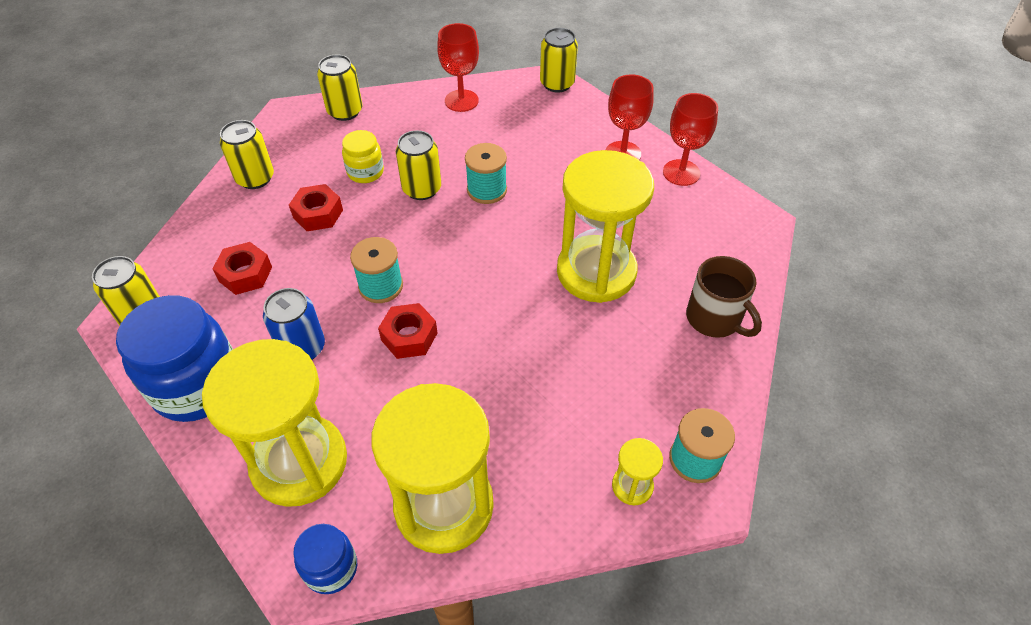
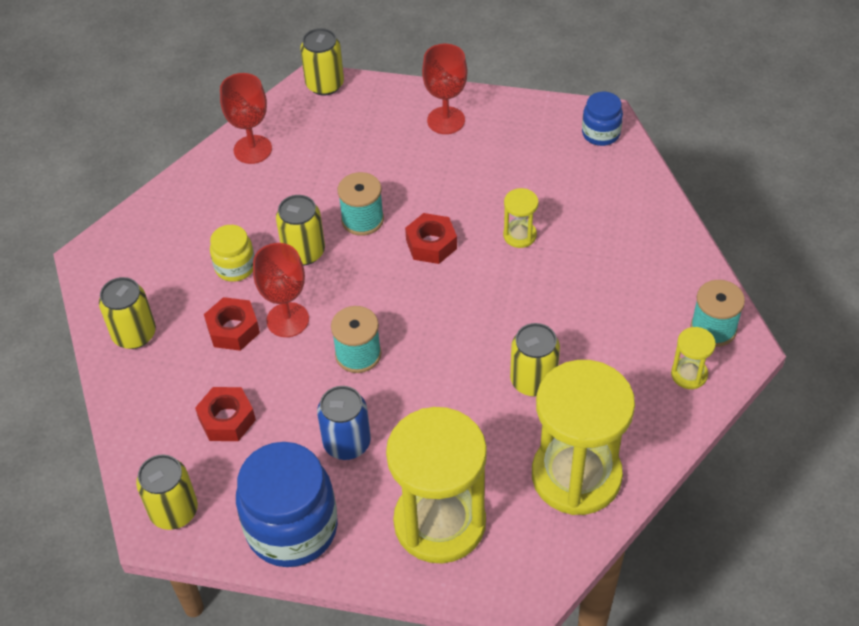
camera: 35 degrees left, 0 degrees up
(331, 568) = (540, 570): blue jar -> blue jar (600, 133)
(345, 111) = (149, 222): yellow can -> yellow can (533, 381)
(409, 336) = (424, 378): red nut -> red nut (431, 244)
(596, 272) = (519, 235): yellow hourglass -> yellow hourglass, size x0.42
(681, 172) = (509, 111): red goblet -> red goblet (287, 320)
(715, 319) = (639, 218): brown mug -> none

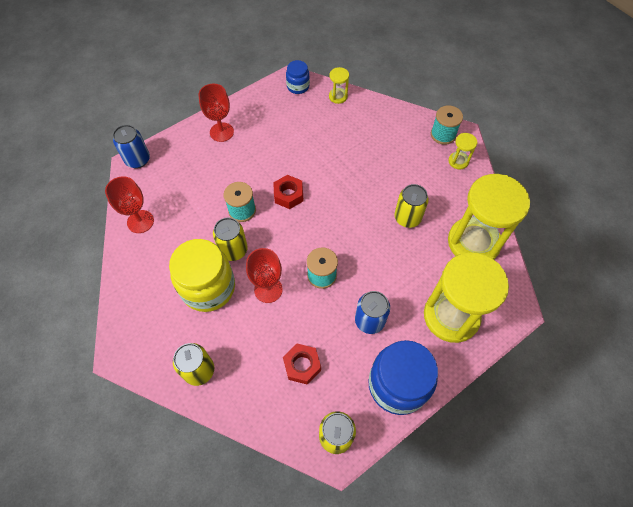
camera: 50 degrees left, 10 degrees up
(233, 329) = (247, 319): red nut -> none
(235, 267) = (208, 288): yellow jar -> yellow jar, size x1.94
(325, 84) = (138, 160): yellow can -> blue can
(519, 235) = (321, 158): yellow hourglass -> yellow hourglass (338, 96)

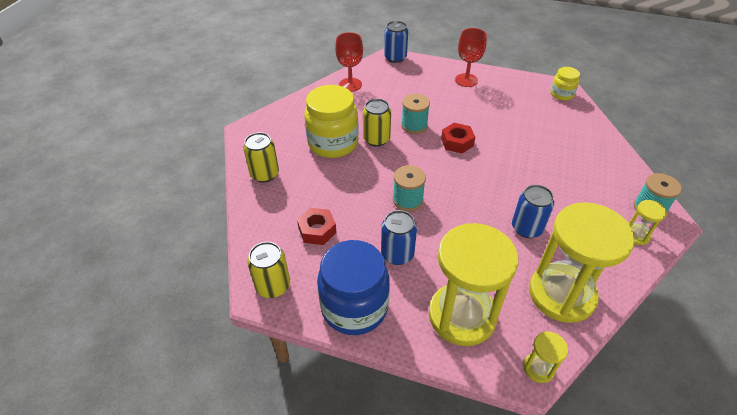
camera: 55 degrees right, 15 degrees down
(268, 289) = (363, 175): red goblet -> none
(298, 86) = (561, 94): blue jar -> yellow jar
(338, 96) = (586, 120): yellow hourglass -> yellow hourglass (538, 368)
(407, 218) = (526, 228): yellow can -> blue can

